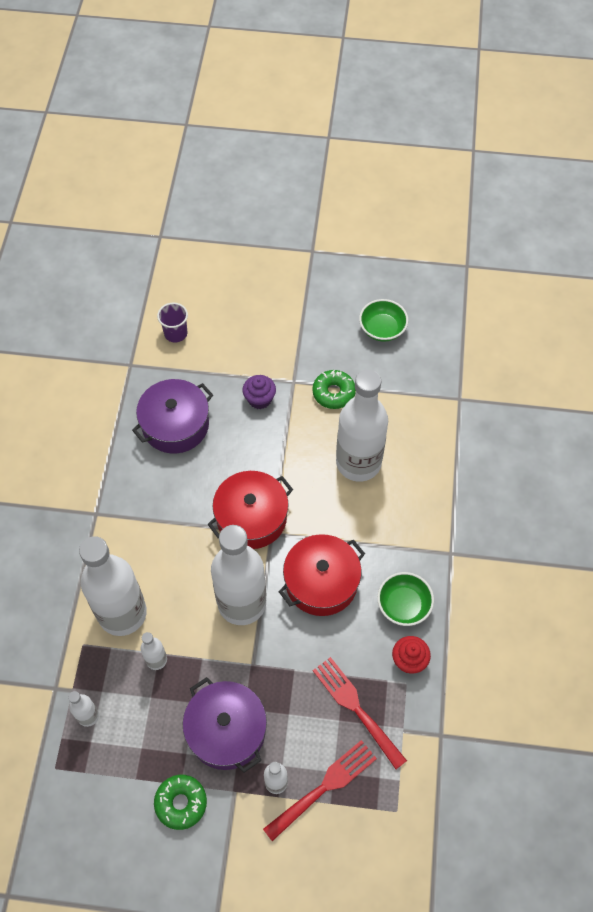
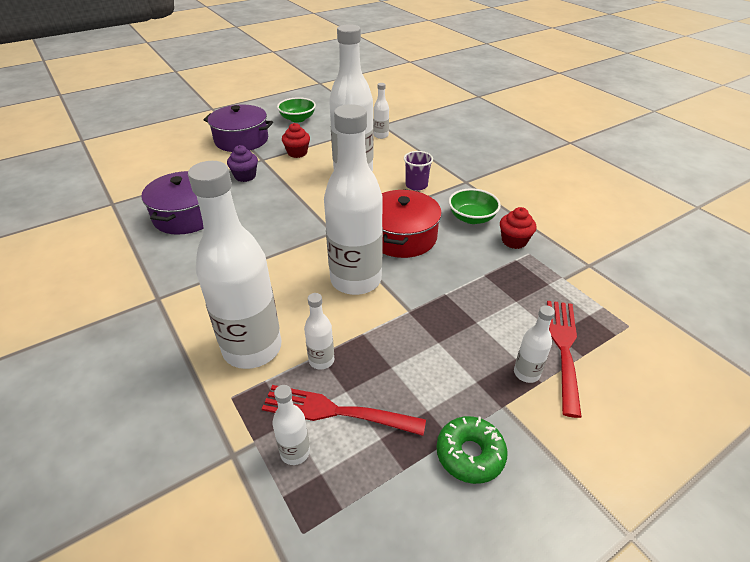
camera: 40 degrees left, 20 degrees down
(175, 333) = (140, 174): purple cup -> purple cup (416, 185)
(226, 730) = (442, 367): purple pot -> purple pot (241, 140)
(251, 517) = (307, 232): red pot -> none
(333, 393) = (297, 153): green donut -> red cupcake
(356, 708) = (518, 286): red fork -> red fork (336, 411)
(440, 419) = (381, 135): none -> white bottle

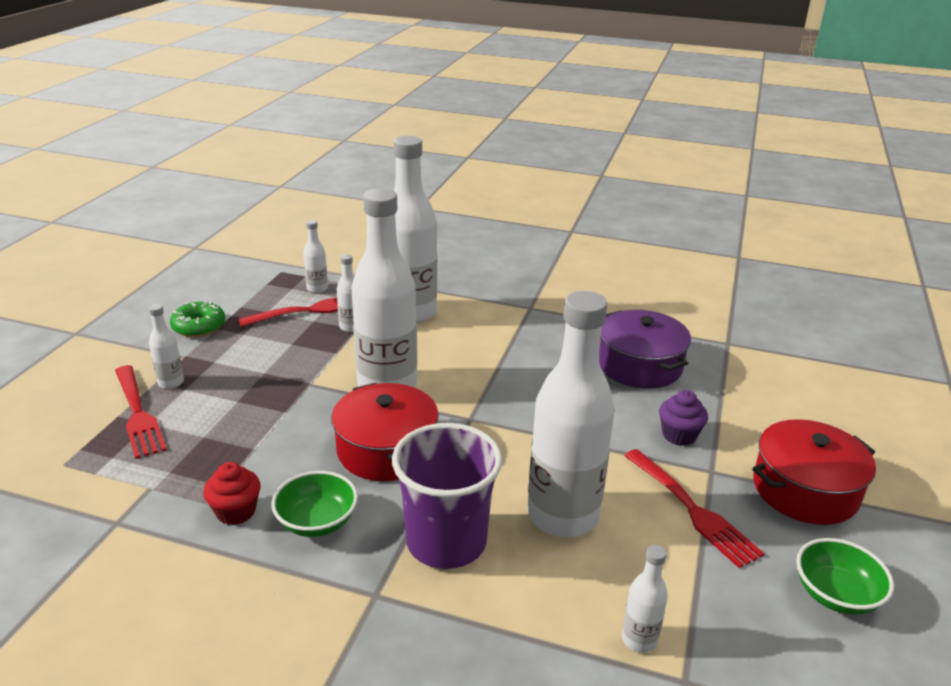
camera: 140 degrees right, 10 degrees down
(241, 140) = (805, 490): purple pot -> red pot
(297, 153) = (692, 510): red cupcake -> red fork
(416, 185) = (446, 542): purple cup -> purple cup, size x1.96

